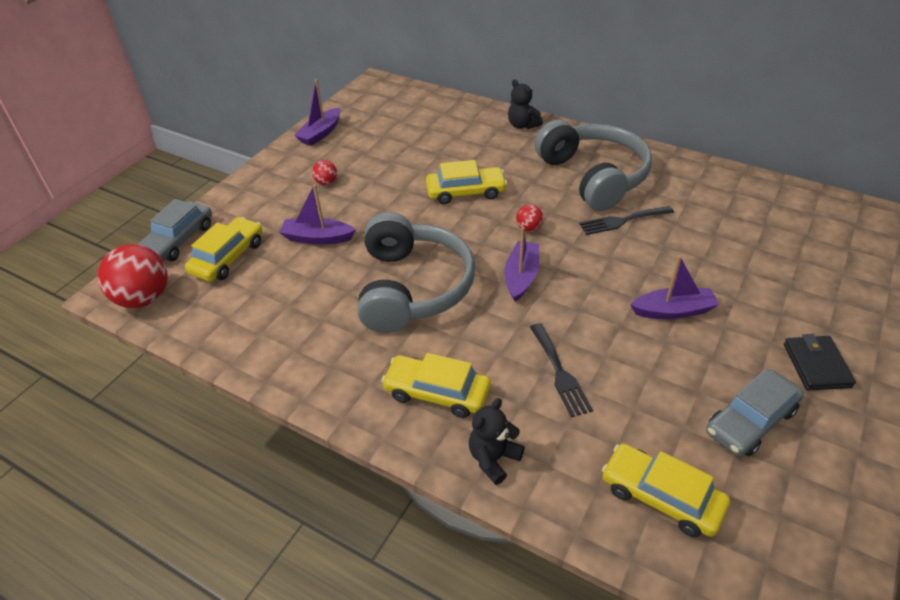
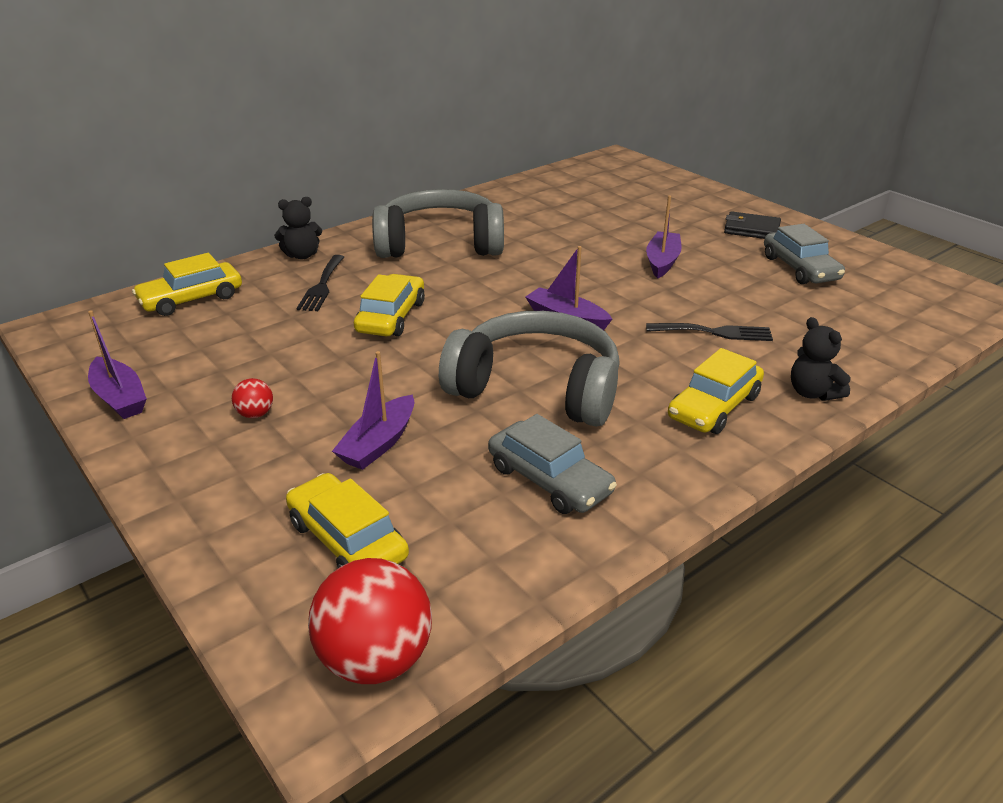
camera: 70 degrees left, 10 degrees down
(178, 240) = (246, 597): grey car -> grey car (549, 480)
(529, 228) = (492, 296): red ball -> none
(622, 221) = (523, 249): black fork -> black fork (322, 286)
(661, 496) = (869, 324): yellow car -> yellow car (191, 299)

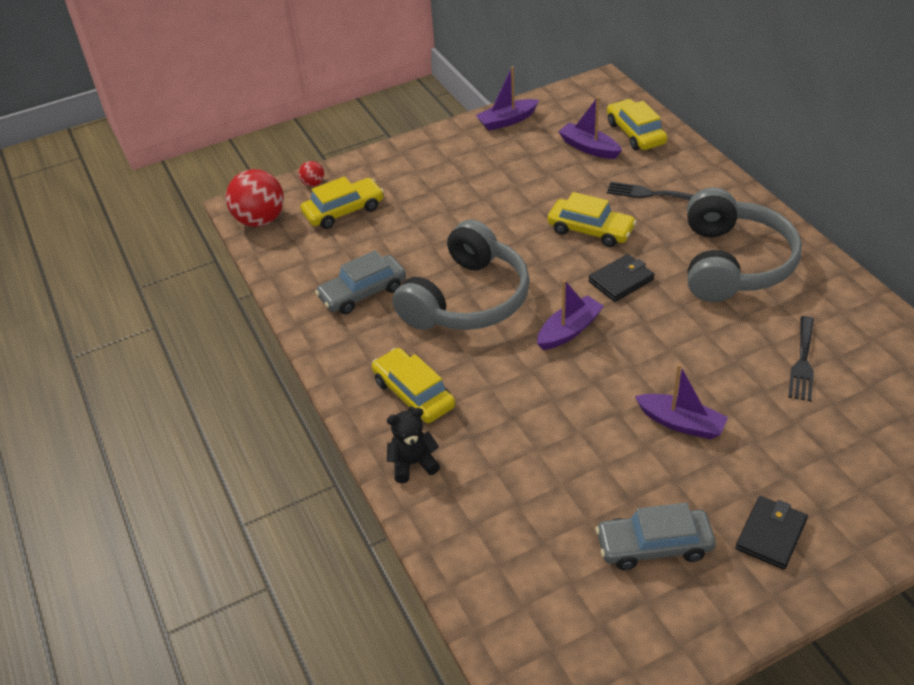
camera: 105 degrees right, 10 degrees up
(255, 414) = (473, 172): red ball -> red ball (313, 184)
(302, 255) = (711, 181): black teddy bear -> none
(379, 443) = (425, 222): purple boat -> purple boat (589, 148)
(478, 295) = (621, 281): none -> black wallet
(715, 332) = (525, 426): black fork -> black fork (802, 362)

